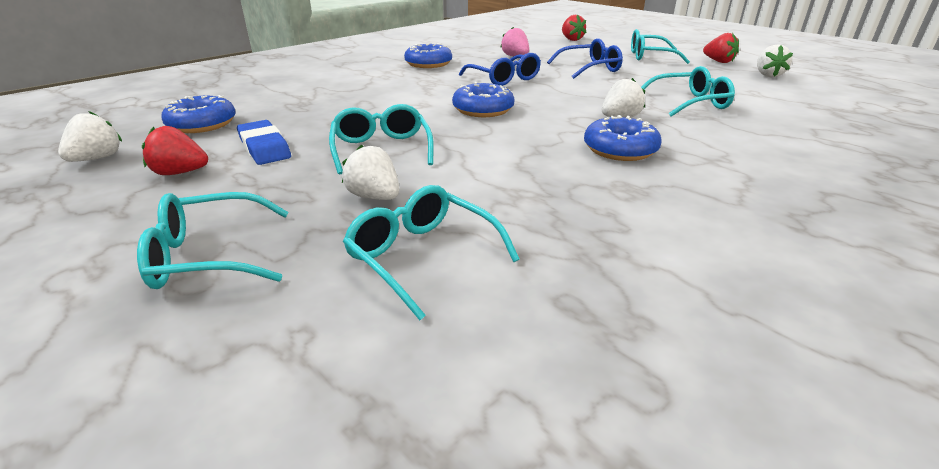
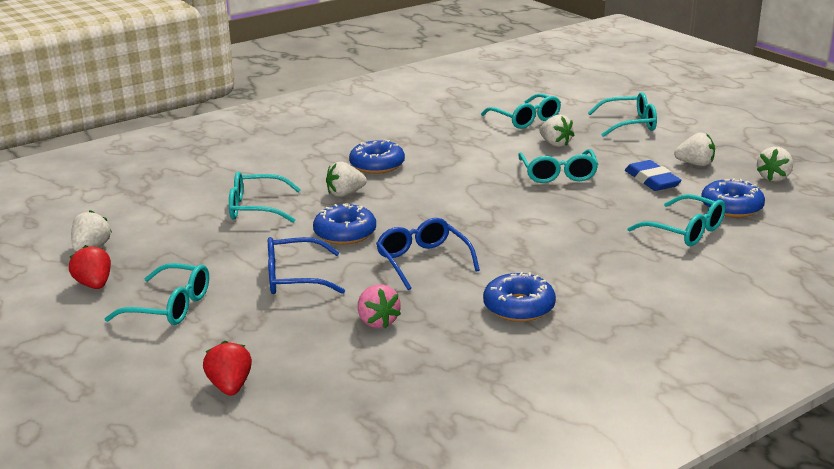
camera: 170 degrees left, 5 degrees down
(180, 173) = (695, 164): red strawberry -> white strawberry
(275, 104) = (684, 231): none -> turquoise glasses
(483, 109) = (467, 210): blue donut -> blue donut (345, 233)

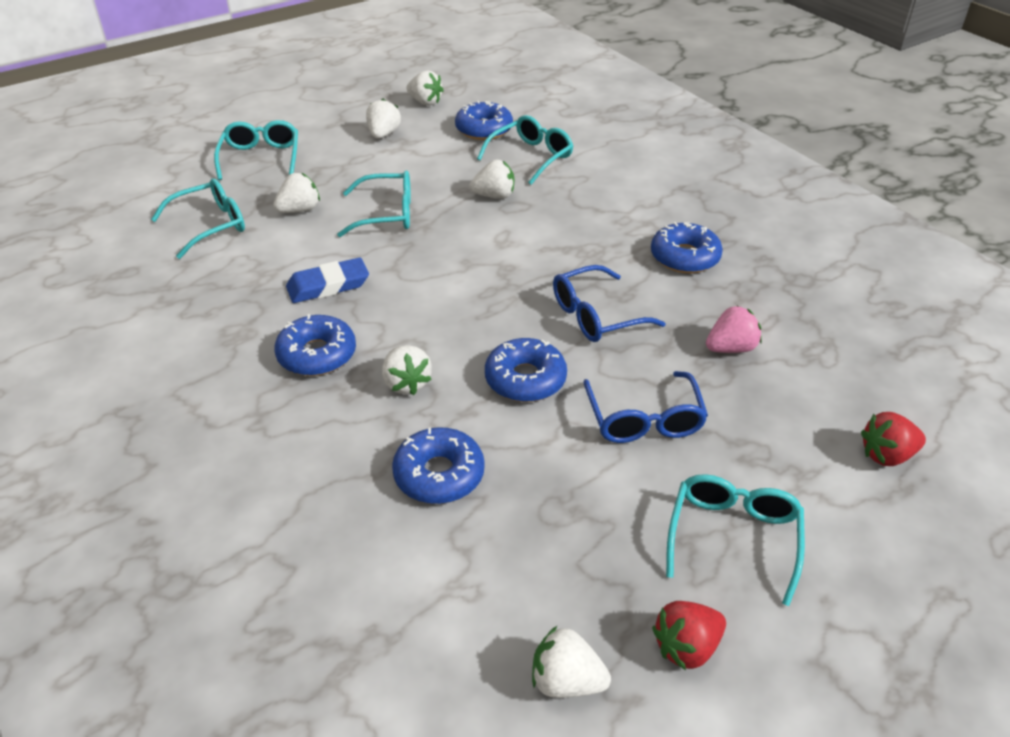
camera: 90 degrees left, 15 degrees up
(257, 208) = (439, 474): turquoise glasses -> blue donut
(603, 215) = (494, 196): none -> white strawberry
(652, 180) = (416, 161): blue eraser -> blue eraser (328, 285)

